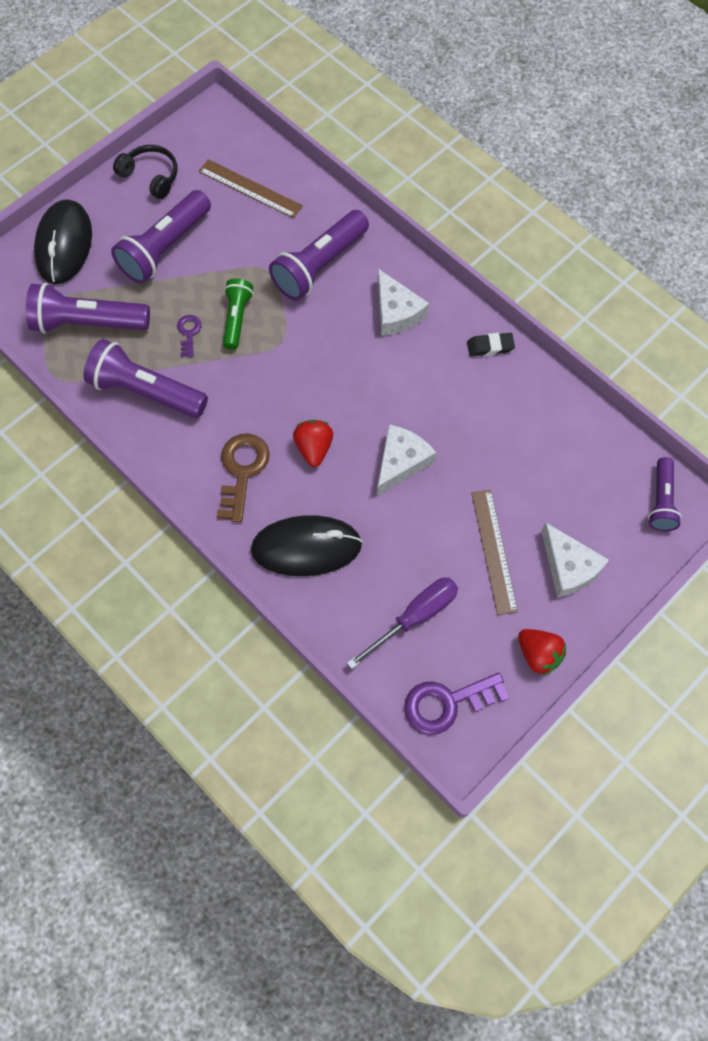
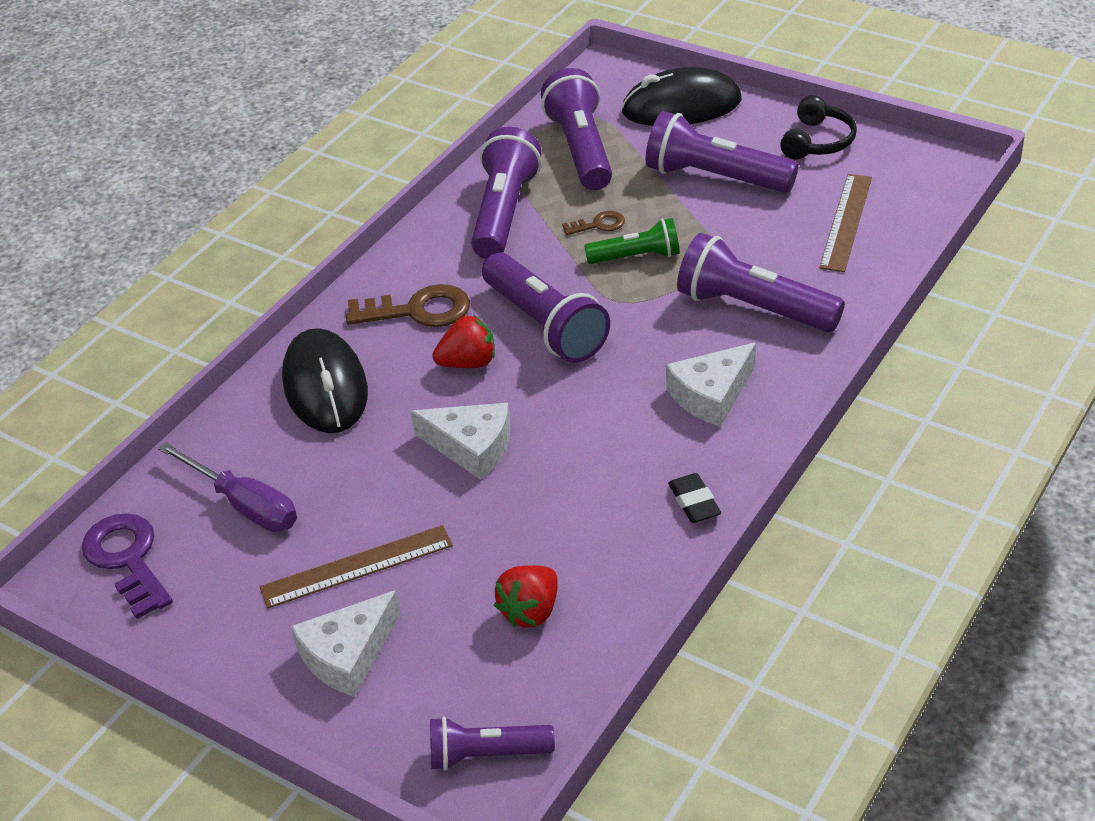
camera: 80 degrees right, 25 degrees down
(189, 333) = (599, 225): purple key -> brown key
(290, 391) = (545, 325): none -> purple flashlight
(538, 655) = (205, 642): red strawberry -> red strawberry (530, 611)

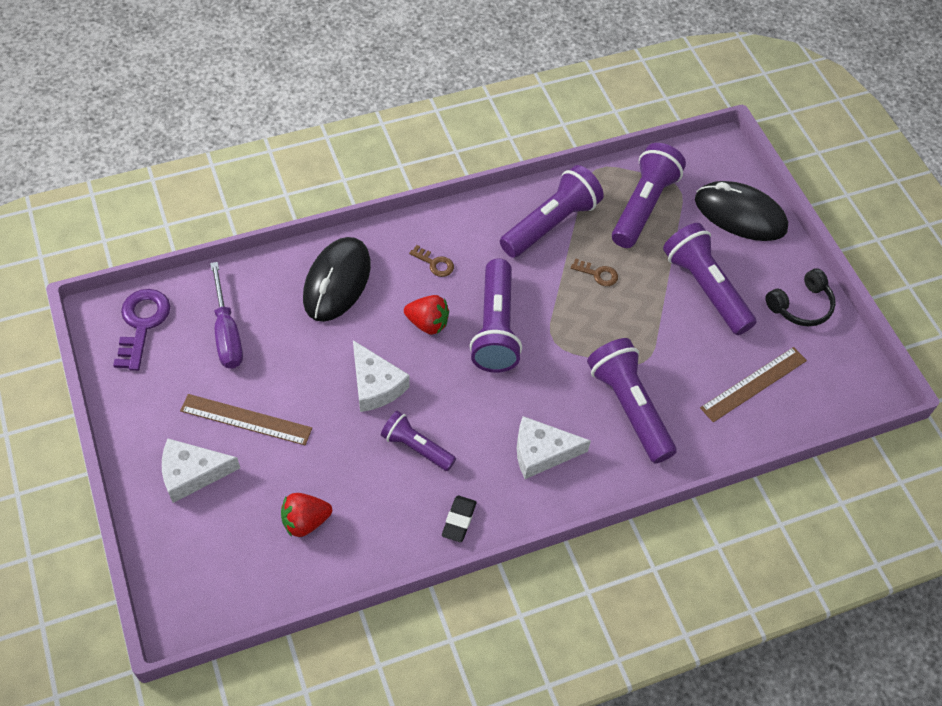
camera: 30 degrees right, 15 degrees up
(418, 311) = (435, 263): brown key -> brown key, size x0.53
(486, 755) = (202, 593): purple flashlight -> purple flashlight (416, 447)
(636, 257) = (597, 316): green flashlight -> none

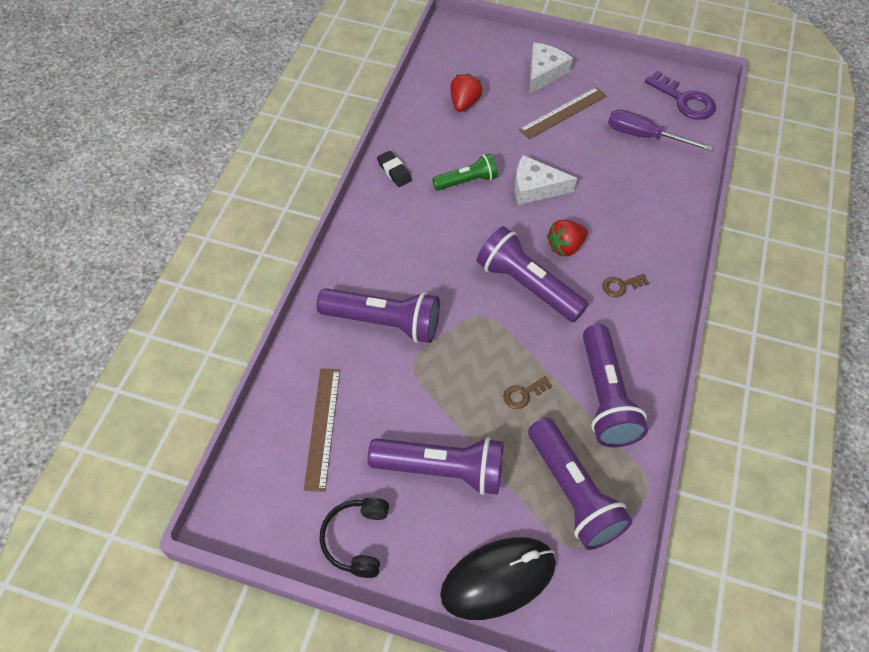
camera: 130 degrees right, 0 degrees up
(337, 282) = (647, 216): black mouse -> none
(416, 447) = (466, 181): purple flashlight -> green flashlight
(542, 452) = (399, 244): white cheese -> none

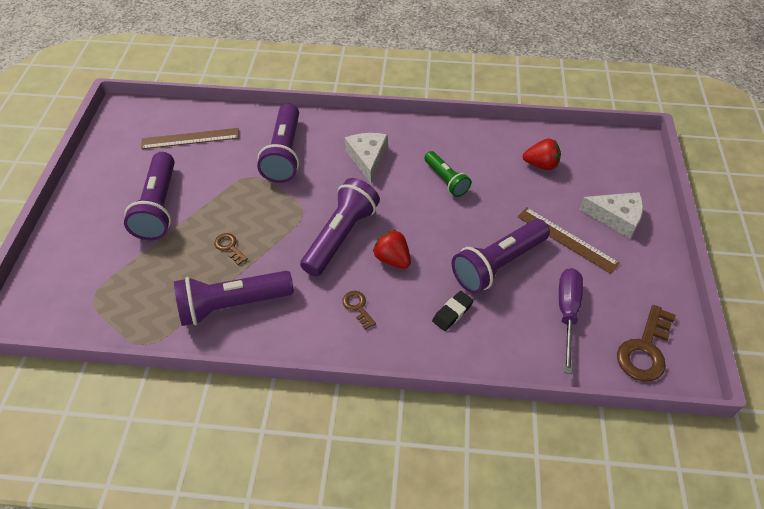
camera: 80 degrees right, 5 degrees down
(356, 539) = (105, 171): black headphones -> none
(394, 171) = (439, 134): black eraser -> black eraser (452, 313)
(498, 579) = (71, 251): black mouse -> none
(535, 188) = (456, 229): white cheese -> white cheese (367, 159)
(573, 492) = (140, 290): purple flashlight -> purple flashlight (498, 264)
(684, 100) = (645, 349): purple key -> brown key

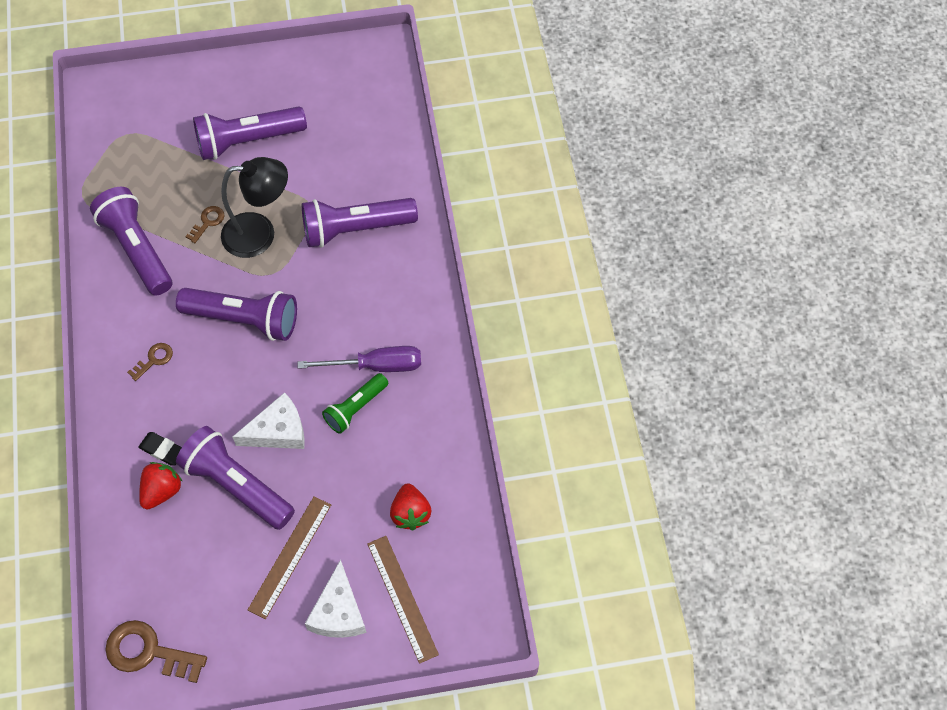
camera: 75 degrees right, 10 degrees up
(190, 138) = (355, 130): brown ruler -> brown ruler (402, 598)
(260, 213) = (260, 234): none -> black lamp
(367, 159) = (369, 316): white cheese -> white cheese (278, 431)
(392, 259) = (223, 377): red strawberry -> red strawberry (162, 491)
(567, 313) = (183, 566): purple screwdriver -> purple screwdriver (376, 366)

